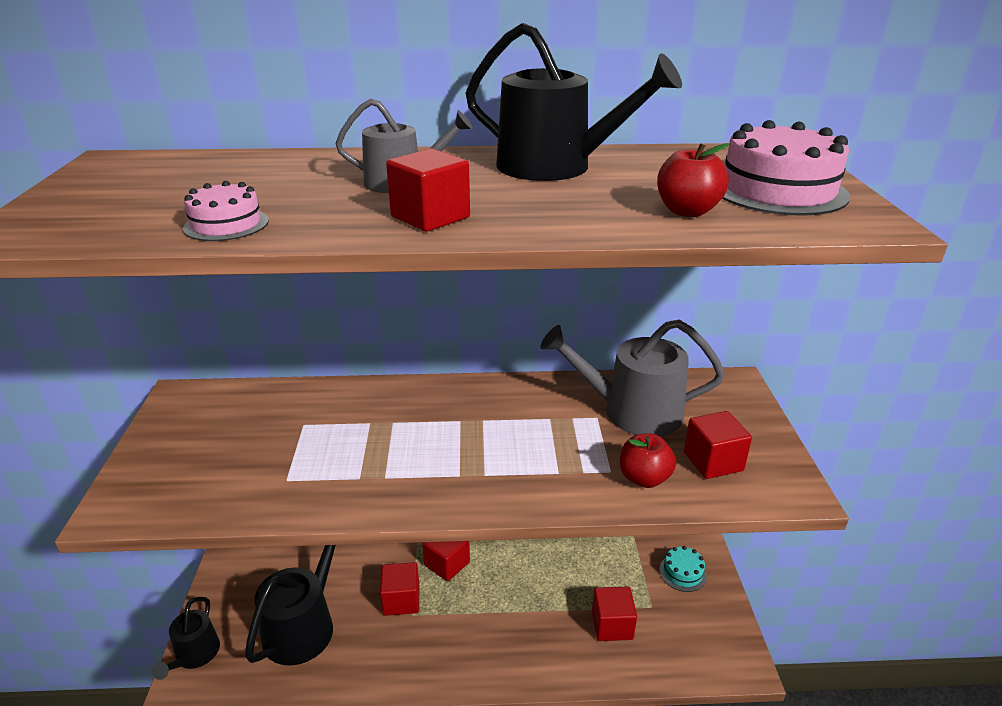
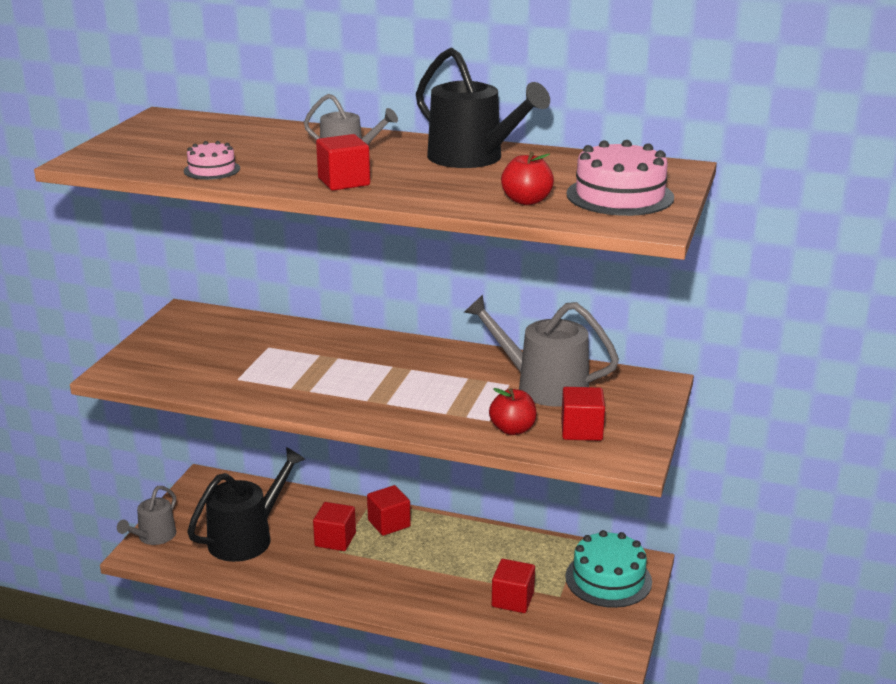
camera: 20 degrees right, 5 degrees down
(195, 655) = (154, 536): black watering can -> grey watering can
(682, 572) = (608, 579): turquoise cake -> turquoise cake, size x1.81

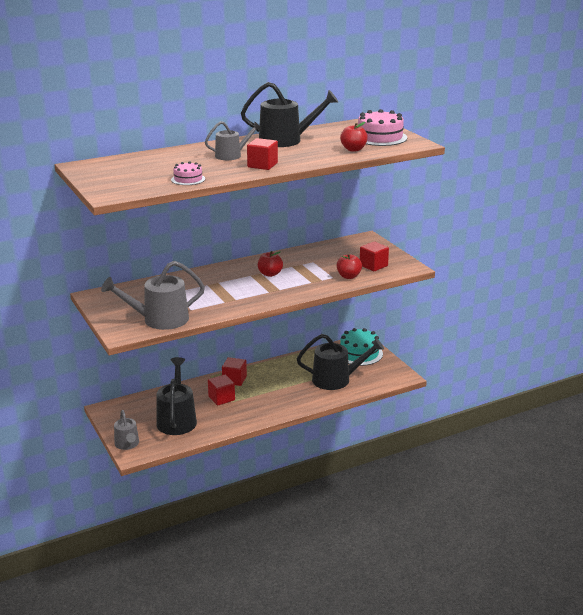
camera: 45 degrees left, 0 degrees up
(419, 376) = (270, 274): none -> red apple
(512, 599) = (336, 379): red cube -> black watering can
(543, 386) = (327, 257): grey watering can -> grey watering can (160, 320)

